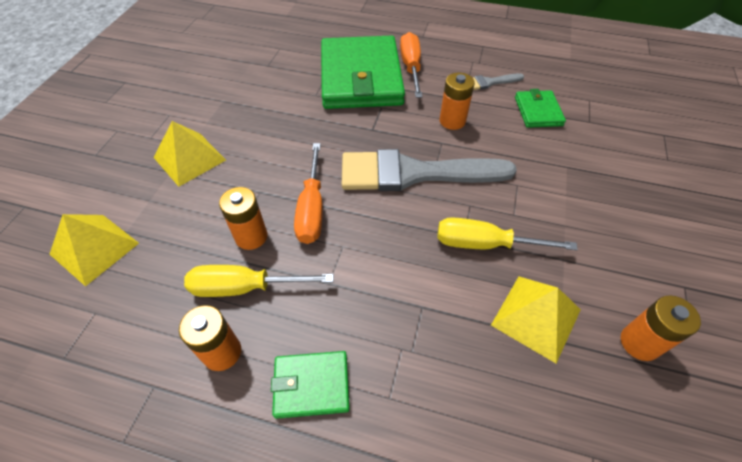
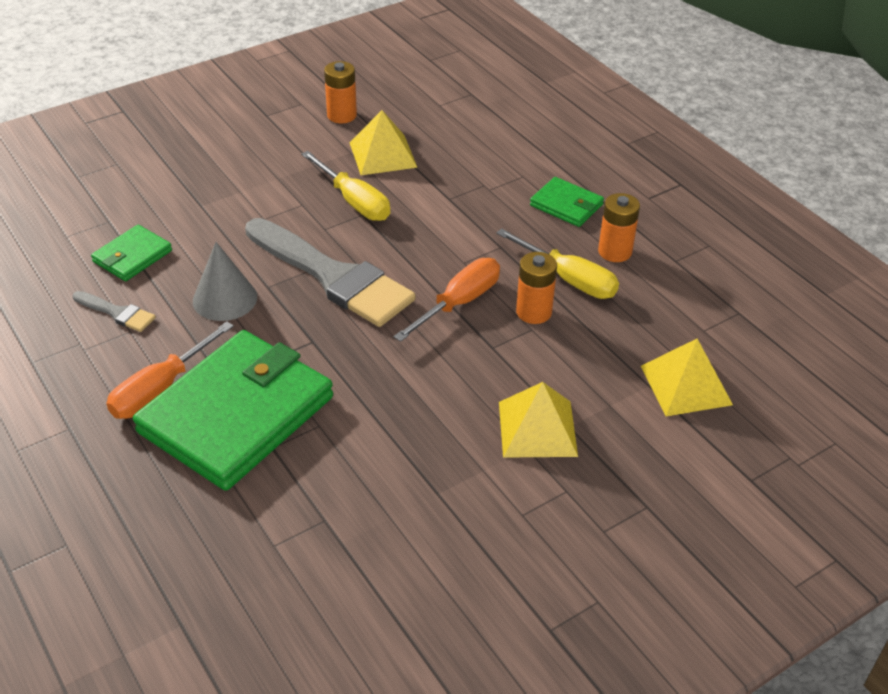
camera: 140 degrees left, 10 degrees down
(452, 121) = (225, 299): orange battery -> grey cone

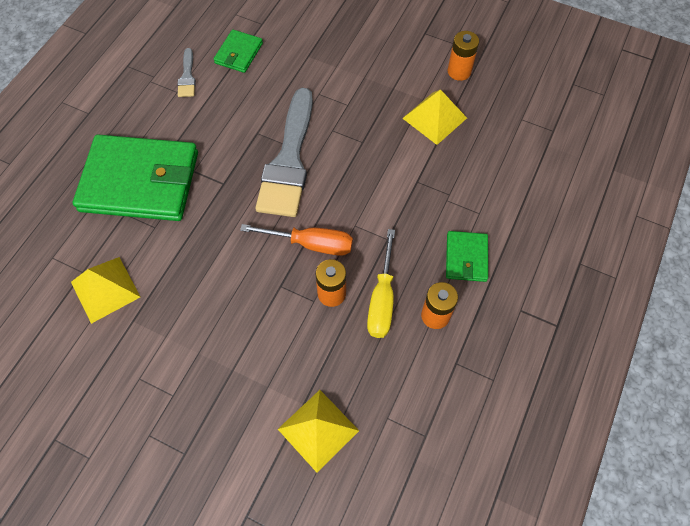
camera: 60 degrees right, 20 degrees up
(132, 256) = (238, 53): green wallet -> green wallet turned 75 degrees counterclockwise
(161, 389) = (139, 134): orange screwdriver -> none
(225, 299) = (232, 118): grey cone -> none
(354, 201) = (371, 130): yellow screwdriver -> none
(537, 428) = (219, 351): yellow pyramid -> yellow pyramid (105, 289)

